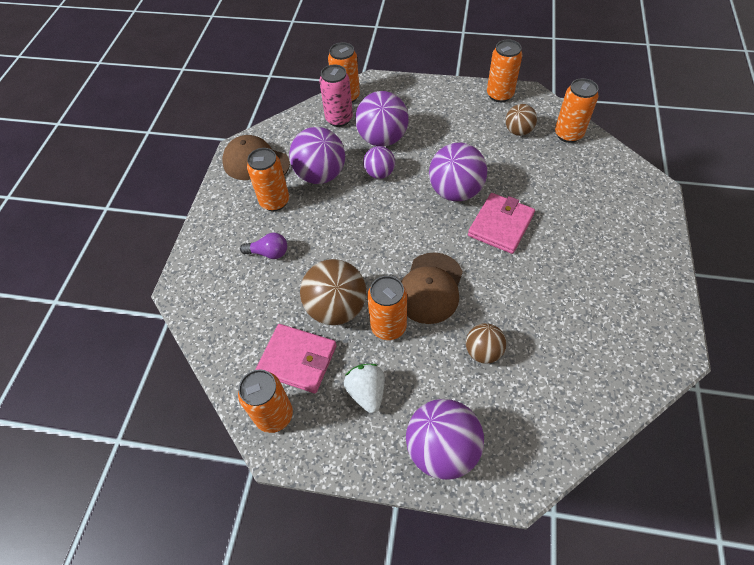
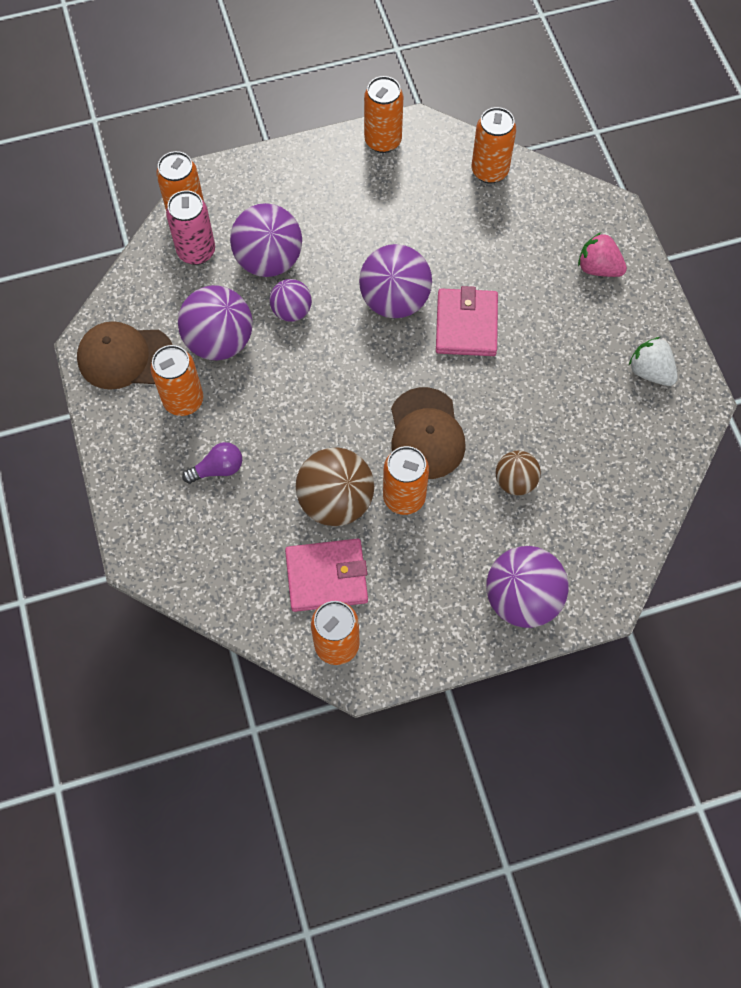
camera: 30 degrees left, 10 degrees up
(367, 392) = (419, 577): white strawberry -> white strawberry (650, 372)
(518, 131) = (429, 188): brown ball -> none
(626, 223) = (598, 268): none -> pink strawberry

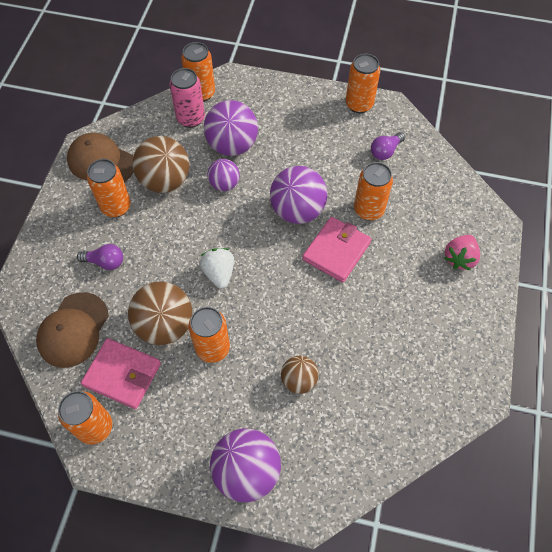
camera: 30 degrees right, 5 degrees down
(219, 341) = (165, 181): purple ball -> brown ball
(426, 433) = (258, 311): brown cap -> brown cap (73, 330)
(447, 184) = (385, 151): none -> purple light bulb
(489, 171) = (421, 156): orange can -> orange can (368, 210)
(598, 268) = (459, 258): pink strawberry -> pink strawberry turned 120 degrees counterclockwise
(650, 372) = (453, 353): white strawberry -> white strawberry (219, 273)

